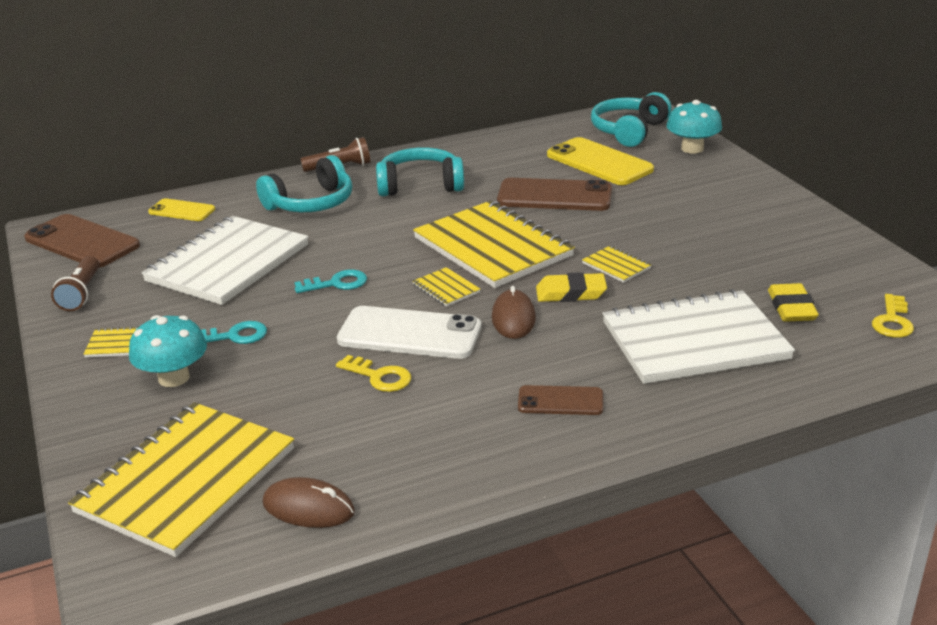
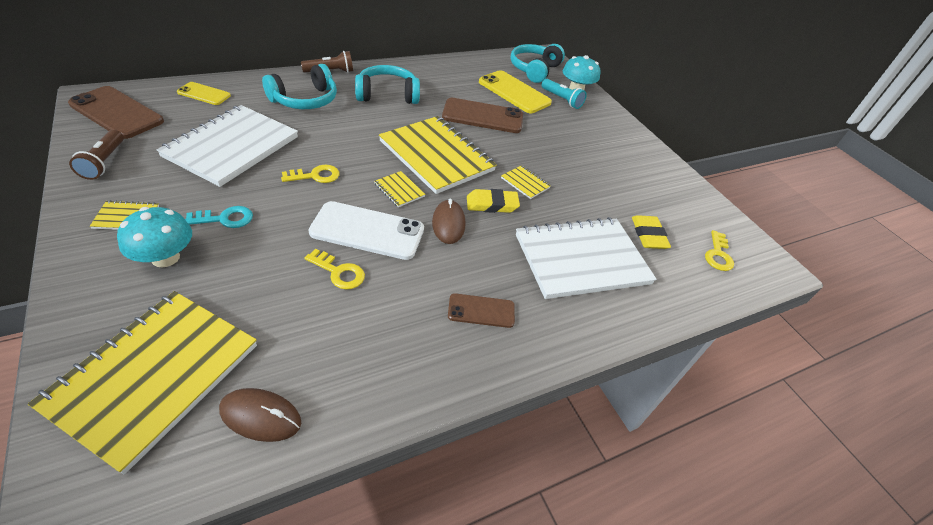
camera: 10 degrees left, 15 degrees up
(337, 283) = (315, 176): turquoise key -> yellow key
(670, 163) = (561, 100): none -> turquoise flashlight

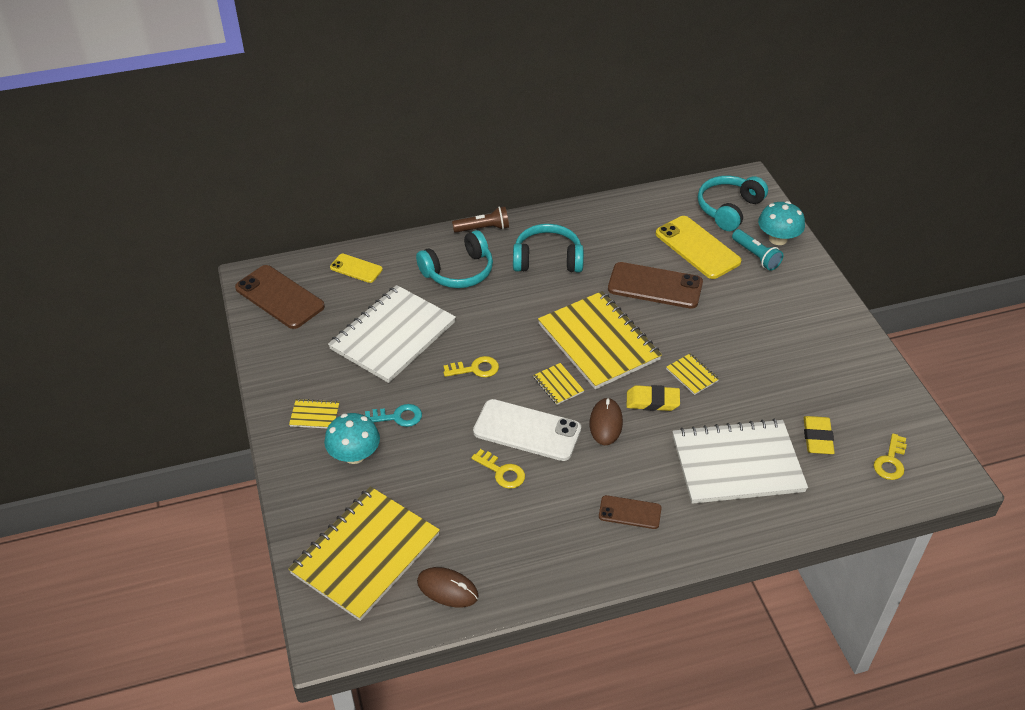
camera: 15 degrees right, 0 degrees up
(104, 162) = (282, 356): brown flashlight -> none

